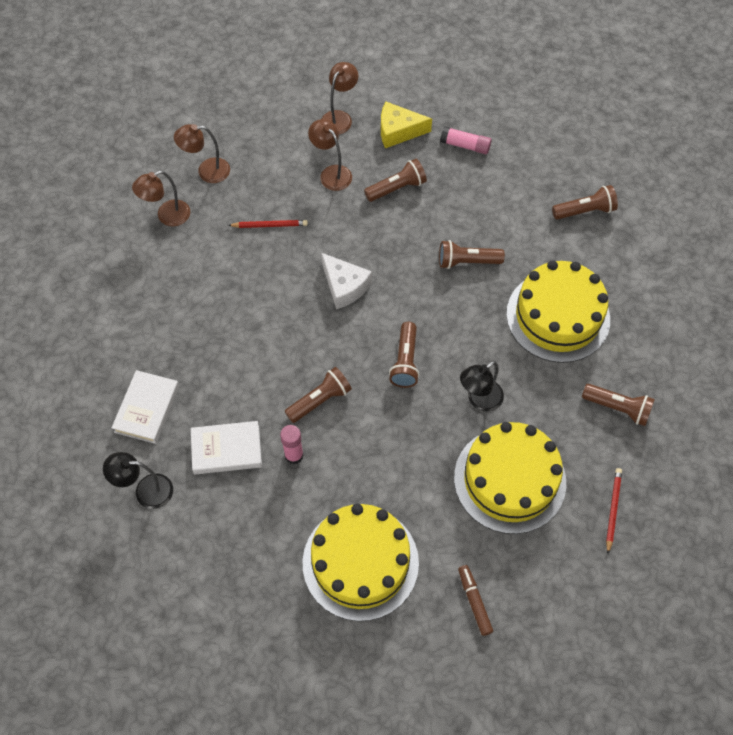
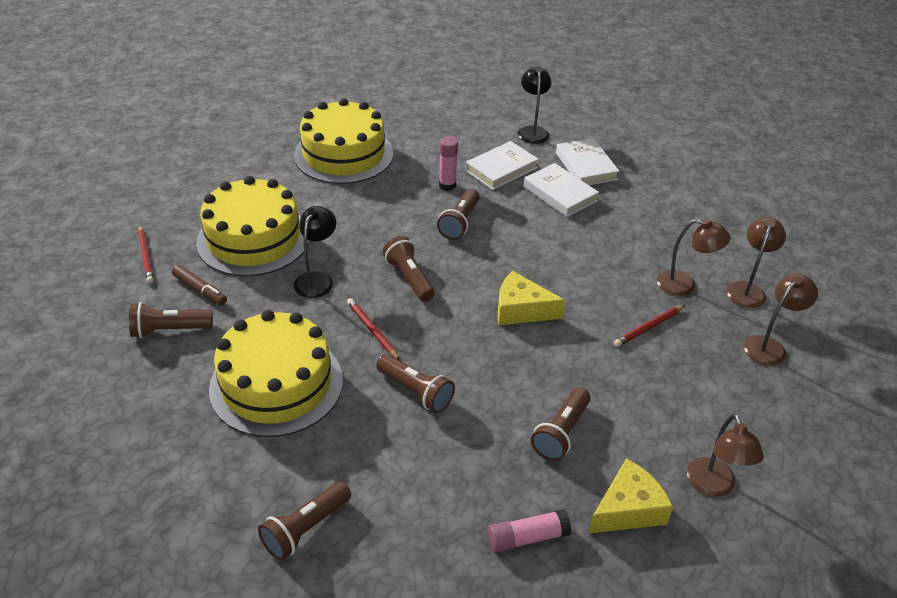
camera: 145 degrees right, 20 degrees down
(146, 491) = (532, 131): black lamp -> black lamp turned 60 degrees counterclockwise
(205, 387) = (560, 194): none -> white book
(331, 173) = (648, 411): brown lamp -> brown lamp (684, 285)
(344, 286) = (521, 310): white cheese -> yellow cheese
(465, 326) = (372, 330): none -> red pencil
(467, 261) = (416, 391): brown flashlight -> brown flashlight turned 75 degrees clockwise
(474, 601) = (241, 167): brown marker -> brown marker (200, 290)

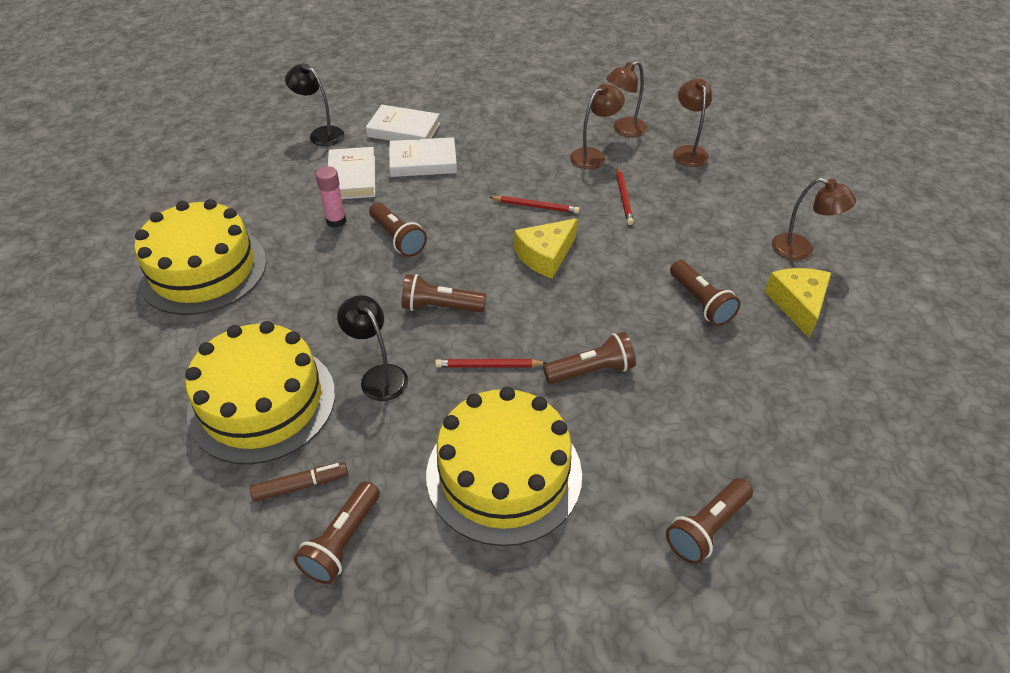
camera: 55 degrees left, 5 degrees up
(146, 256) = (186, 518): red pencil -> red pencil (535, 206)
(305, 529) = (706, 528): brown flashlight -> brown flashlight turned 60 degrees clockwise
(527, 537) = (795, 376): pink glue stick -> none
(747, 289) = (624, 130): brown lamp -> brown lamp turned 90 degrees counterclockwise

